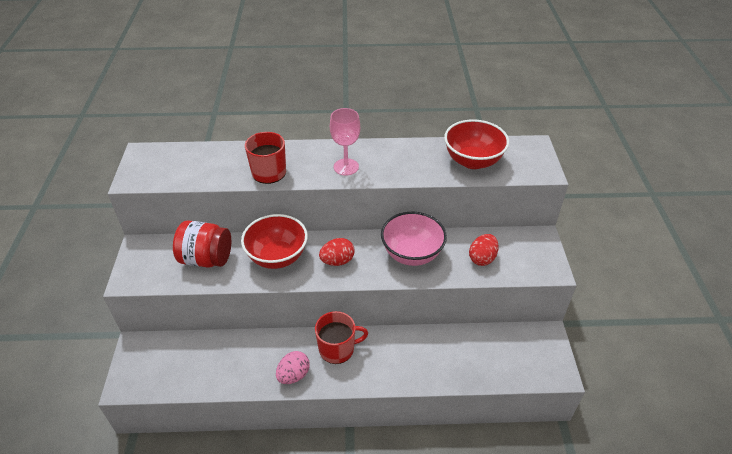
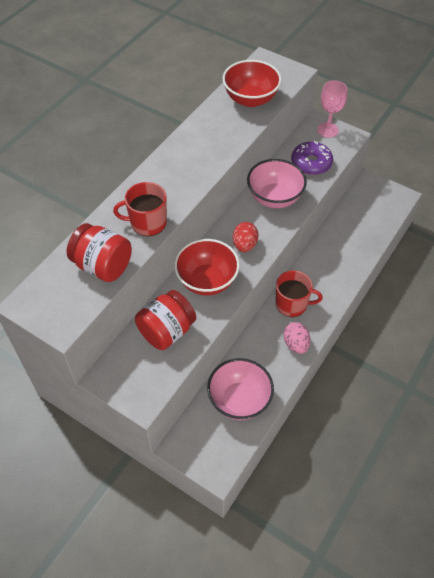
camera: 55 degrees left, 10 degrees up
(204, 171) = (103, 266): none -> red jar
(205, 363) = (239, 400): none -> pink bowl
(337, 349) = (292, 304): red mug -> red mug turned 75 degrees clockwise
(346, 167) = (188, 171): pink goblet -> pink goblet (327, 130)
(482, 258) = (311, 163): red egg -> purple donut

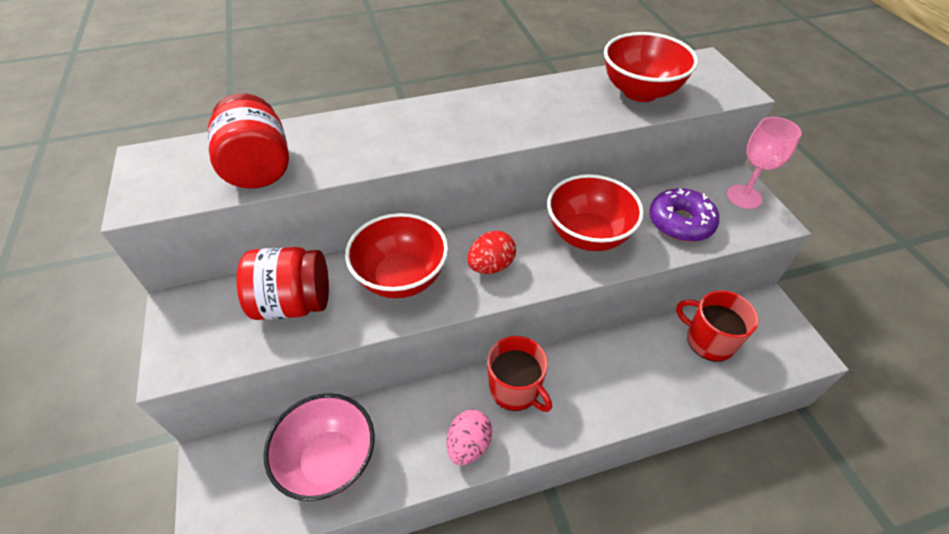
camera: 40 degrees right, 5 degrees down
(147, 223) = (360, 153): red mug -> red mug (708, 340)
(274, 198) = (588, 235): pink bowl -> red bowl

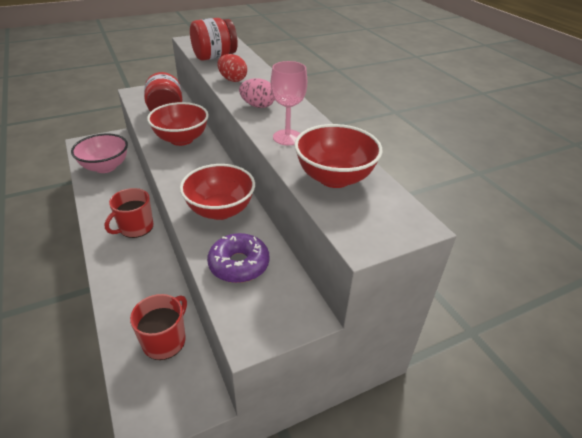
camera: 80 degrees right, 10 degrees down
(468, 445) = (102, 211): pink egg -> pink egg (258, 106)
(491, 266) = (190, 169): red egg -> red egg (232, 80)
(744, 197) = (282, 317): pink goblet -> pink goblet (287, 137)

